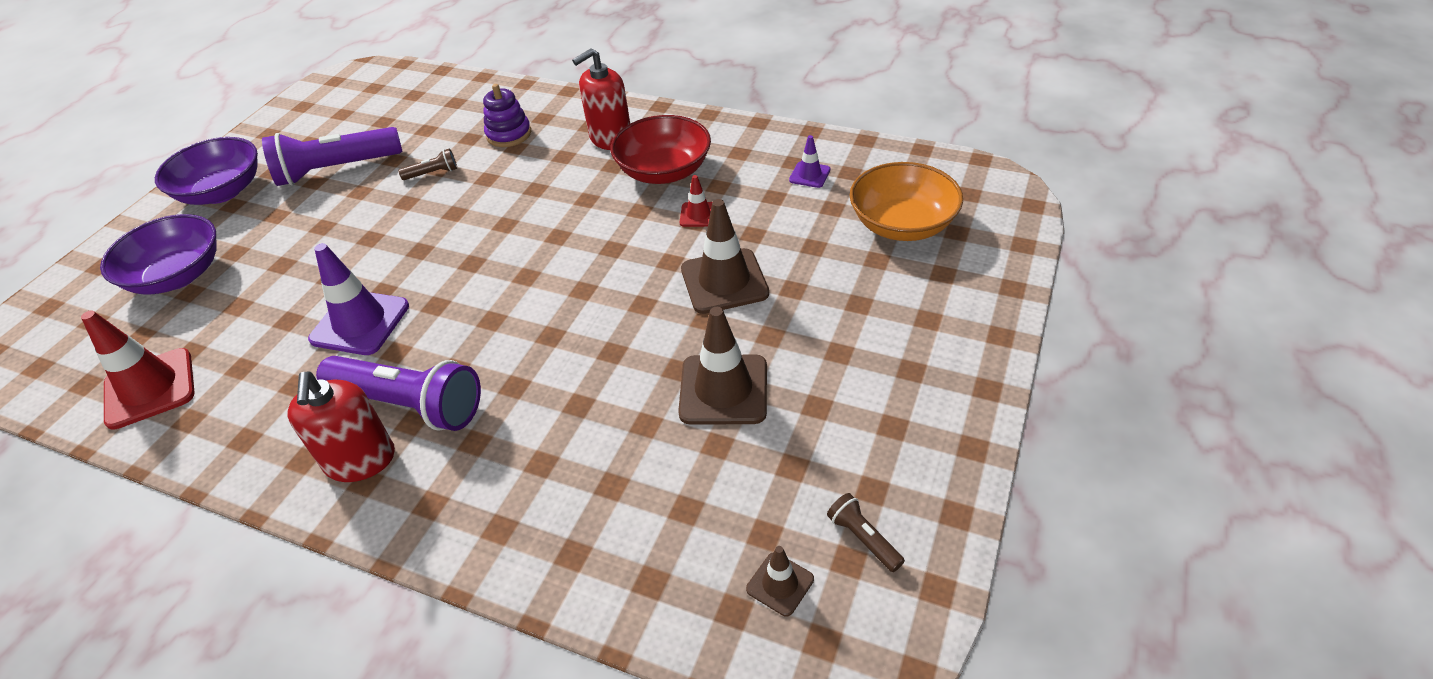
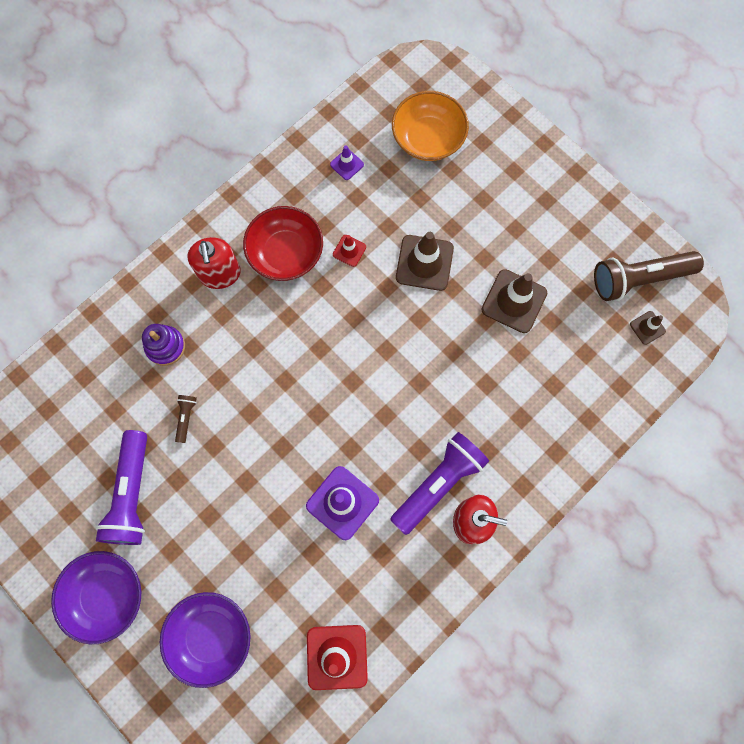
camera: 70 degrees left, 30 degrees up
(863, 539) = (639, 279): brown flashlight -> brown flashlight, size x2.29

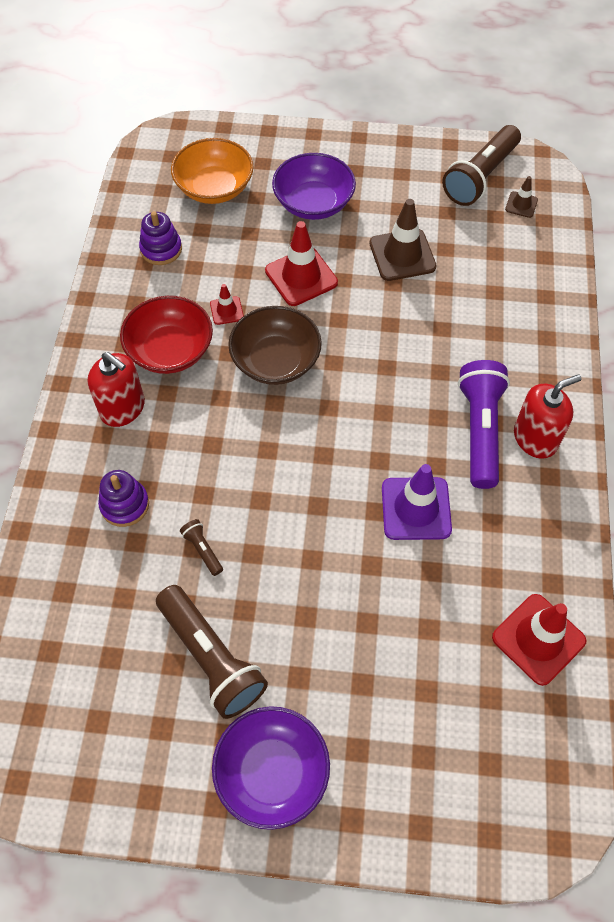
camera: 40 degrees left, 15 degrees down
(132, 493) = (211, 658): purple flashlight -> brown flashlight
(211, 635) = (410, 720): purple bowl -> purple bowl (313, 203)
(347, 164) = (161, 249): purple traffic cone -> purple stacking toy
(348, 317) = (275, 361): none -> brown bowl
(424, 263) = (301, 277): brown traffic cone -> red traffic cone

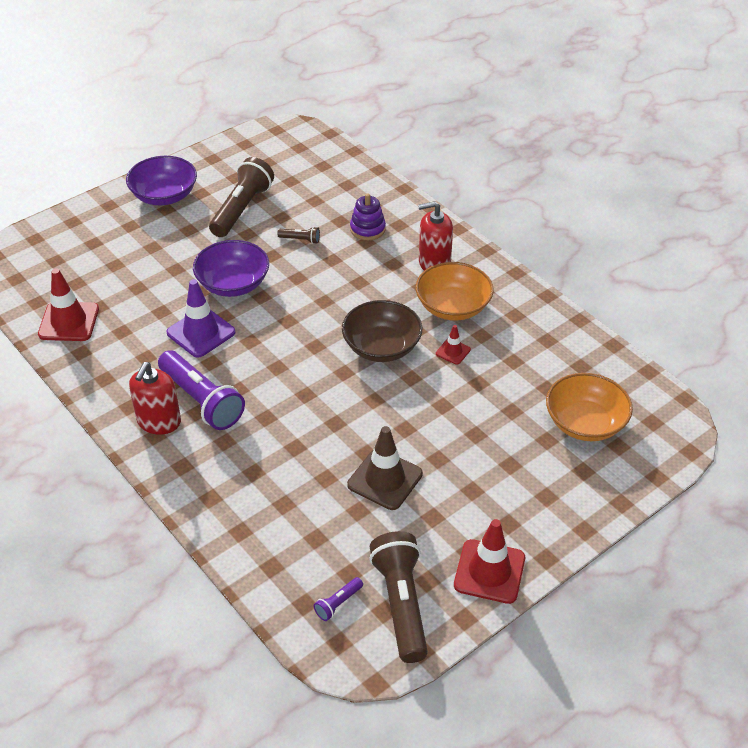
camera: 135 degrees right, 15 degrees down
(161, 249) = (551, 355): purple stacking toy -> none
(170, 350) = (453, 307): red bowl -> orange bowl
(211, 658) = (242, 209): brown flashlight -> brown flashlight turned 105 degrees clockwise
(301, 277) = (435, 408): red traffic cone -> red traffic cone (489, 571)
(313, 203) = (501, 468): purple bowl -> purple bowl (233, 284)
(521, 205) = (338, 603): brown traffic cone -> purple flashlight

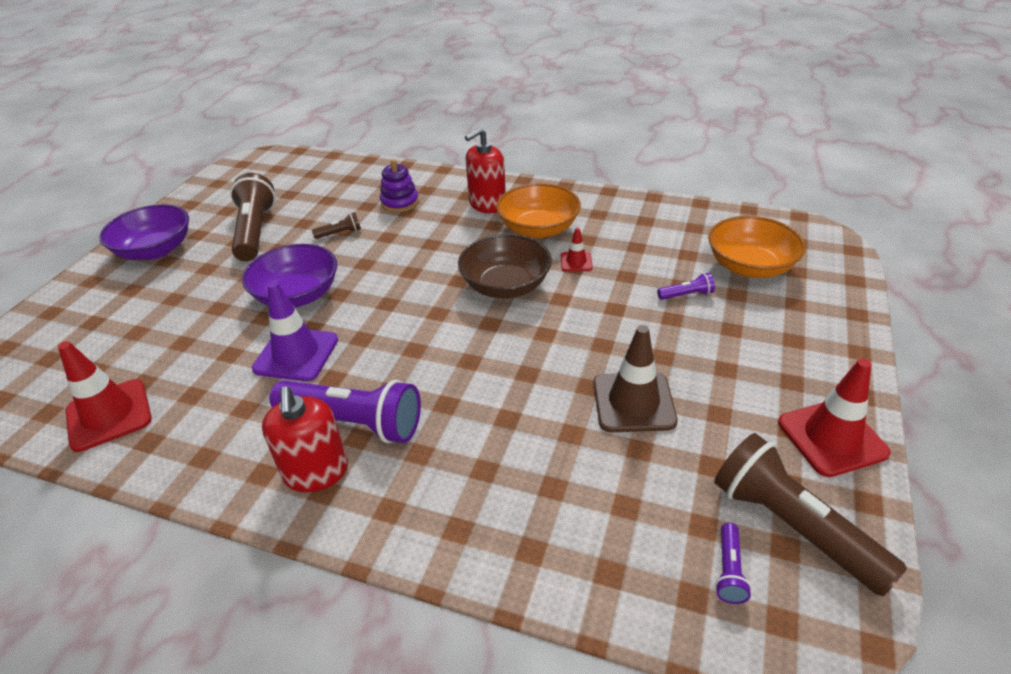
camera: 30 degrees left, 5 degrees down
(507, 421) = (686, 295): none -> purple flashlight

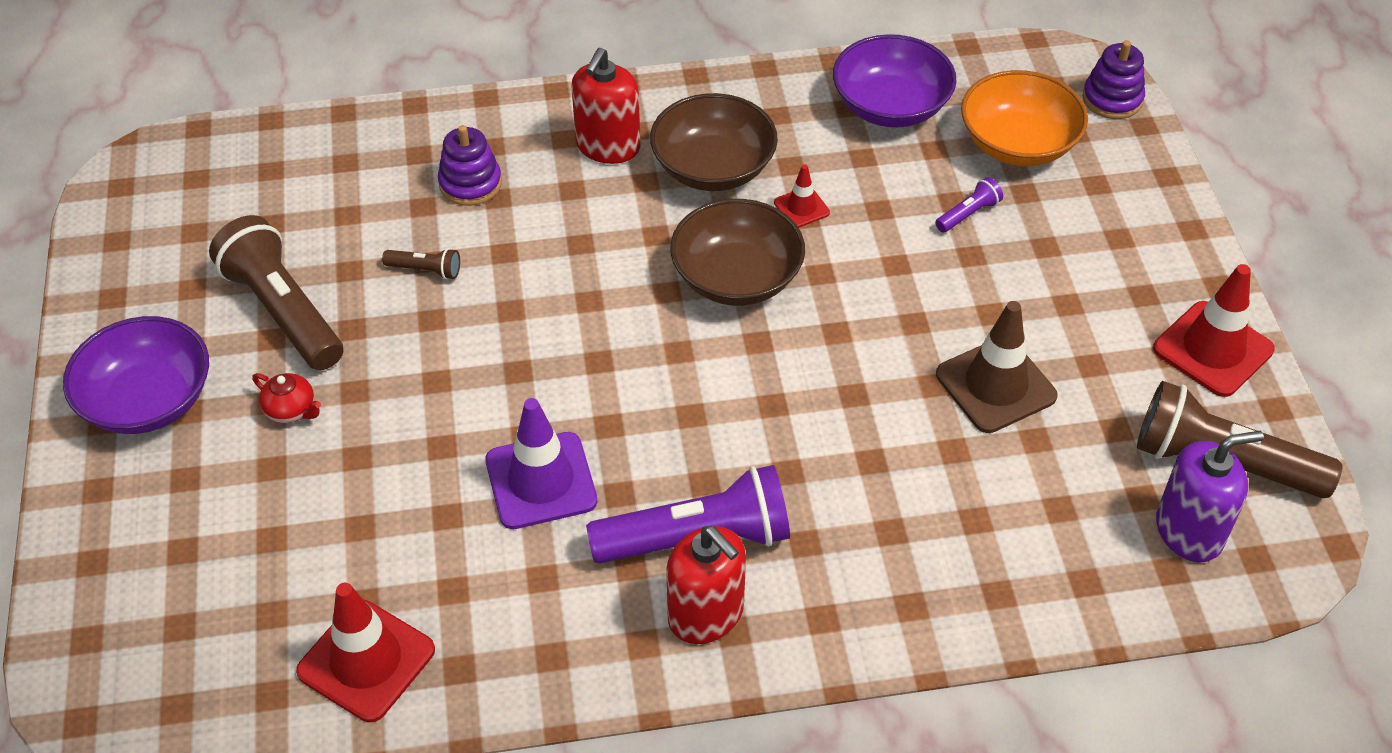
camera: 30 degrees left, 10 degrees up
(211, 275) = (291, 410): none -> red teapot
(297, 295) = (458, 394): purple bowl -> purple bowl (890, 106)
(340, 233) = (425, 270): brown flashlight -> brown flashlight turned 60 degrees clockwise
(538, 229) = (713, 168): orange bowl -> brown bowl
(729, 570) = (1189, 531): purple flashlight -> purple soap dispenser
(838, 259) = (1112, 99): none -> purple stacking toy

